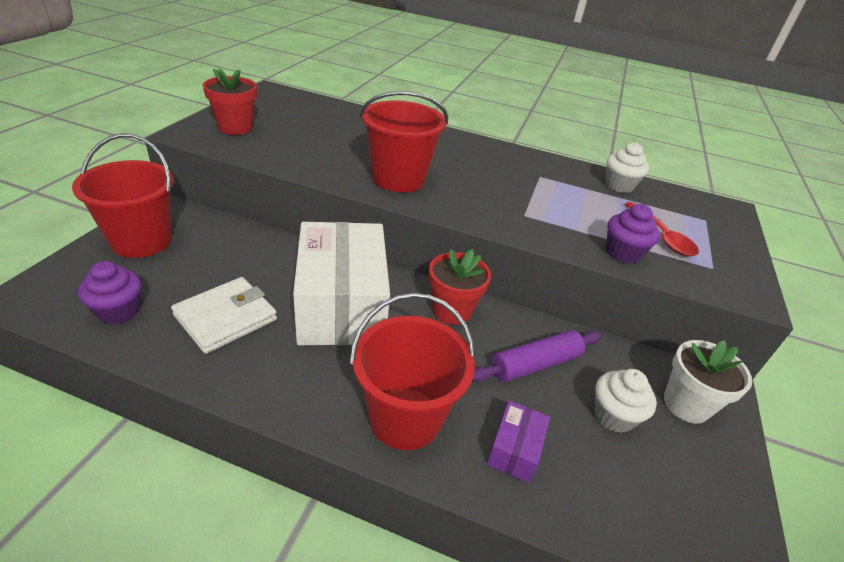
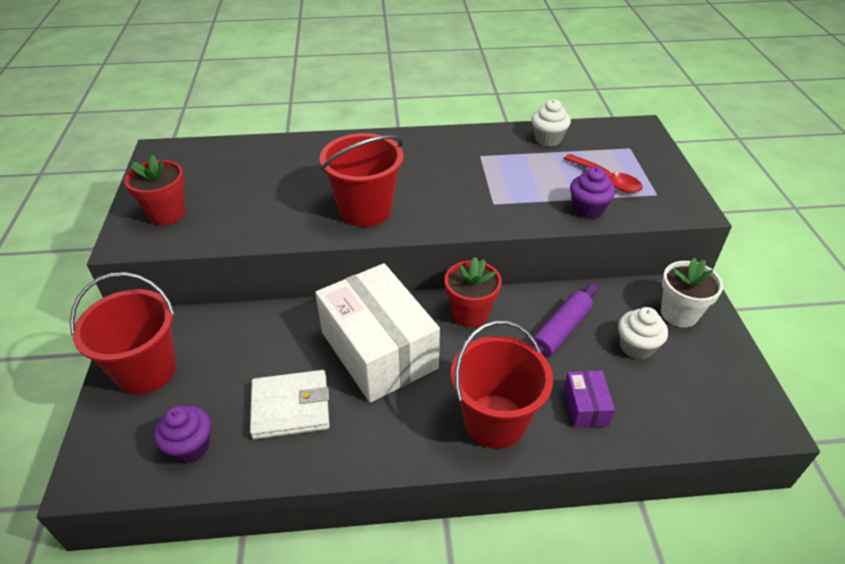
camera: 20 degrees left, 5 degrees up
(226, 317) = (290, 407): white wallet -> white wallet turned 60 degrees clockwise

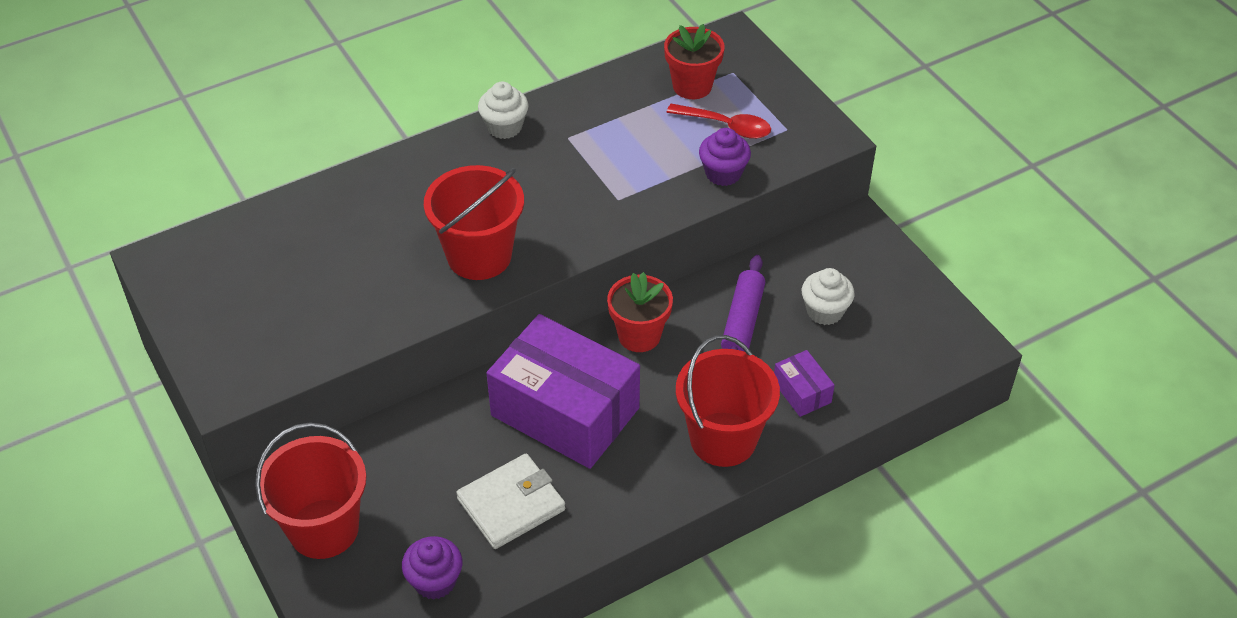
camera: 25 degrees left, 5 degrees up
(167, 214) = (245, 341): red flower pot -> red flower pot (692, 86)
(379, 350) = (565, 411): white box -> purple box
(548, 139) = (634, 88): white cupcake -> white cupcake (504, 127)
(679, 314) = (852, 259): white flower pot -> none

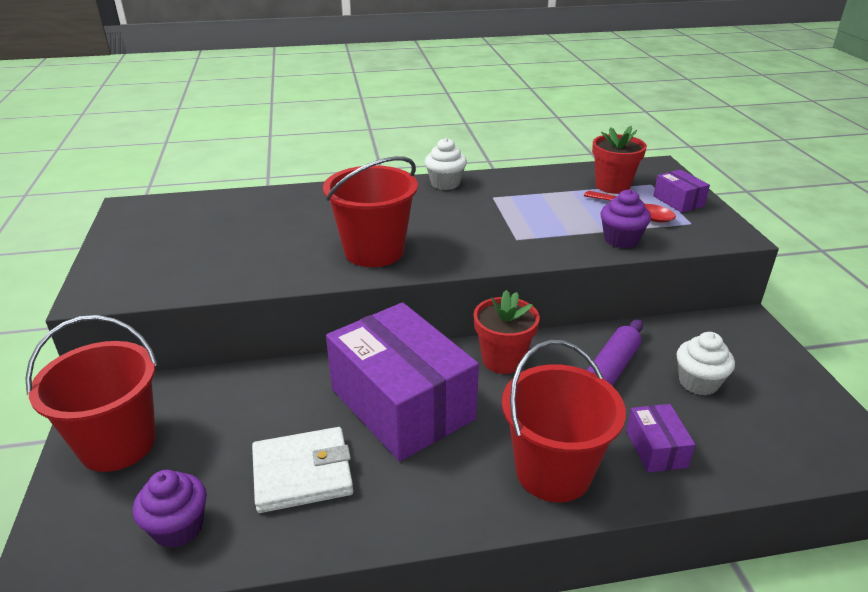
camera: 20 degrees right, 15 degrees down
(767, 96) = (678, 201): none -> purple box

